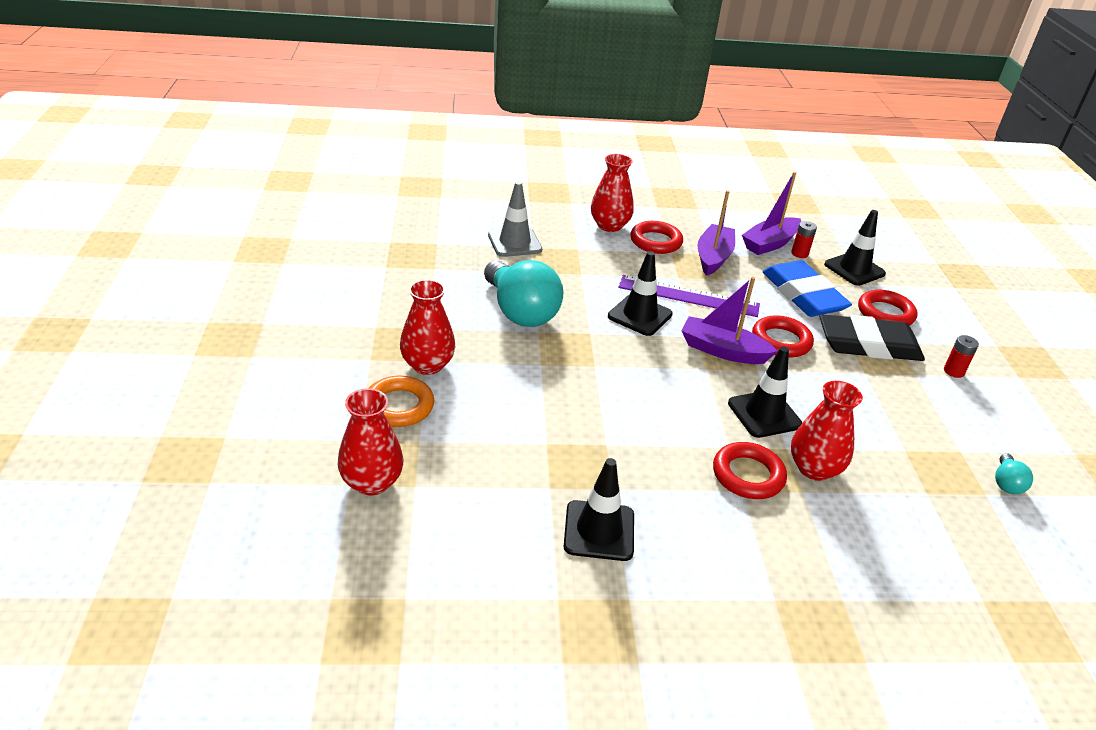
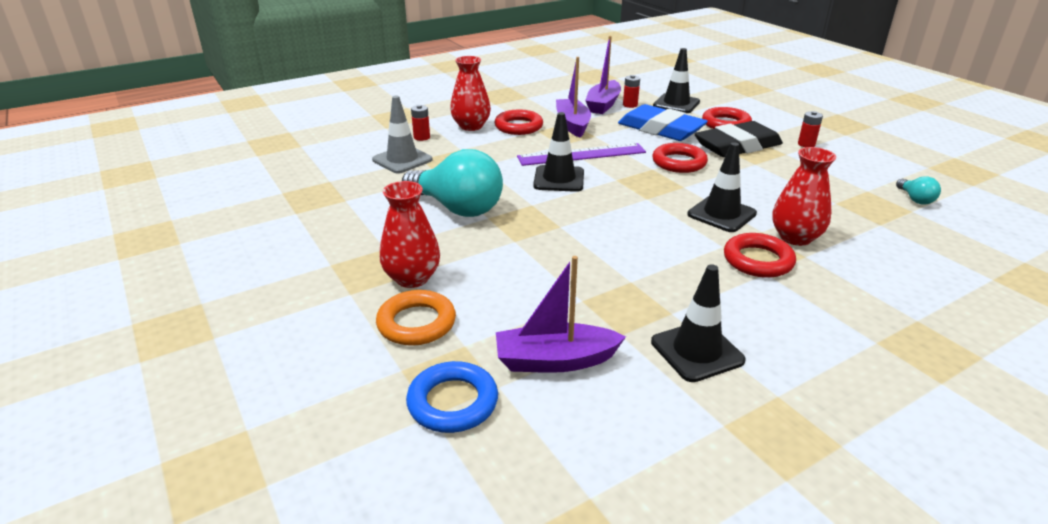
camera: 25 degrees left, 5 degrees down
(372, 482) = (453, 402): red vase -> blue ring
(552, 223) = (422, 137): none -> red battery
(722, 350) = (645, 182): purple boat -> purple boat (555, 360)

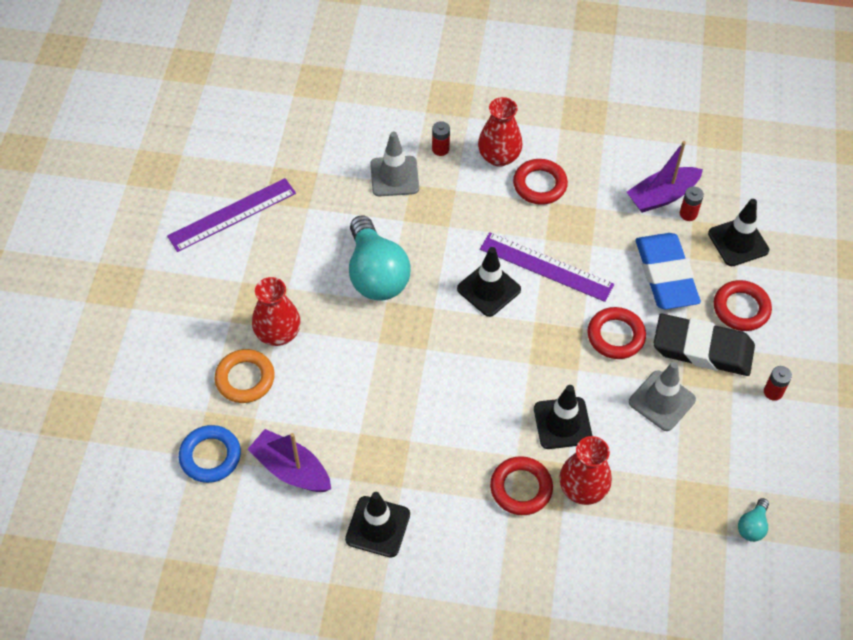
camera: 40 degrees right, 25 degrees up
(270, 231) = (232, 214): none -> purple ruler
(572, 124) = (592, 213): purple boat -> none
(758, 175) = (662, 401): none -> grey traffic cone

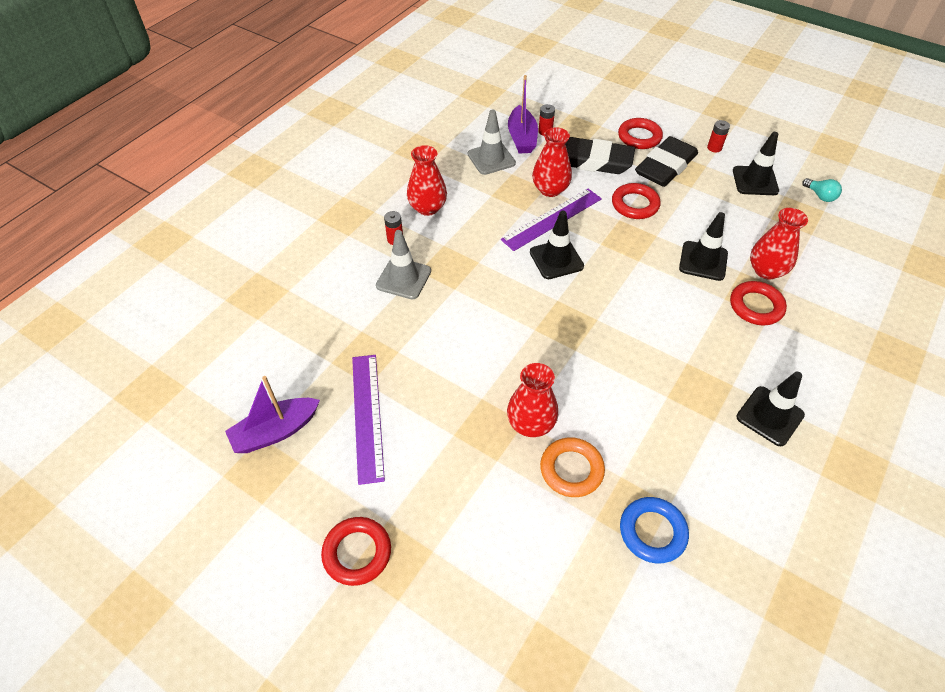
camera: 65 degrees left, 5 degrees down
(291, 469) = (689, 464): purple boat -> purple boat (275, 431)
(376, 274) = (502, 327): turquoise light bulb -> none
(539, 185) = (471, 195): red ring -> red ring (357, 553)
(591, 250) = (550, 189): none -> red vase
(662, 401) = (702, 201): grey traffic cone -> grey traffic cone (491, 159)
(666, 275) = (593, 161): blue eraser -> black eraser
(738, 242) = (582, 118): black traffic cone -> black traffic cone (755, 181)

